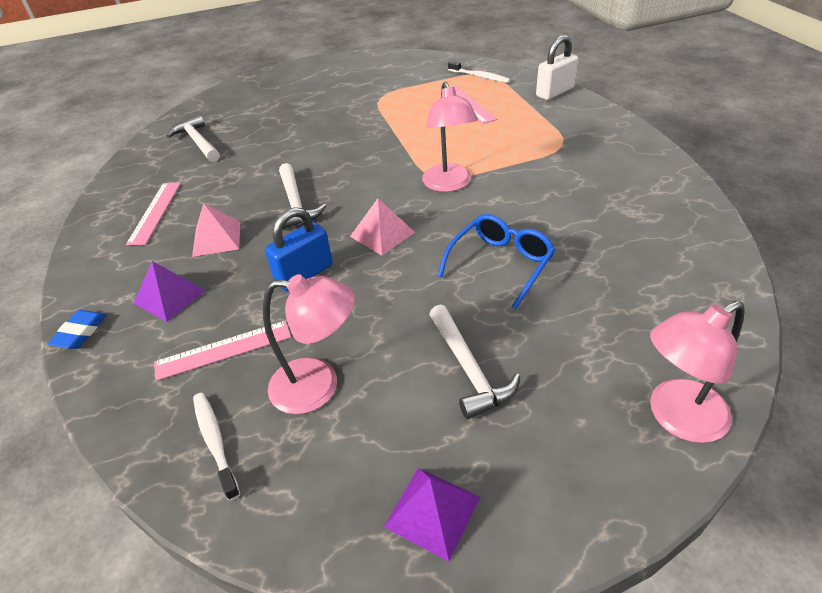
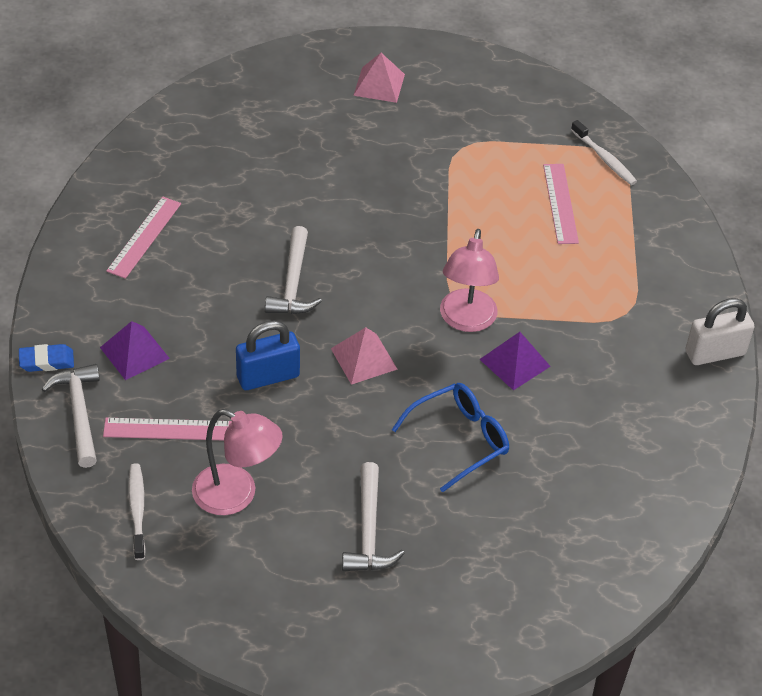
camera: 15 degrees right, 5 degrees up
(80, 332) = (46, 361): blue eraser -> blue eraser turned 45 degrees clockwise
(198, 142) = (217, 143): white hammer -> white hammer (79, 413)
(217, 238) = (198, 298): pink pyramid -> pink pyramid (379, 84)
(432, 512) = (280, 626): purple pyramid -> purple pyramid (515, 363)
(555, 92) = (678, 225): white padlock -> white padlock (715, 353)
(676, 418) = (510, 636): pink lamp -> none

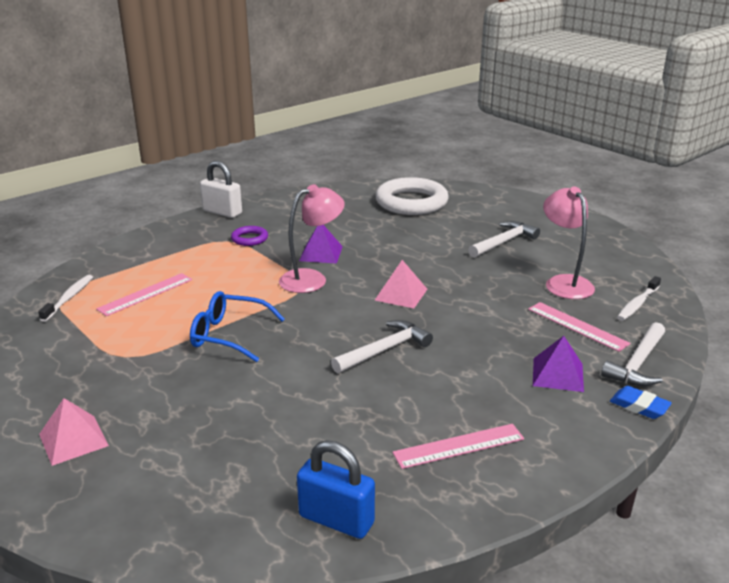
camera: 130 degrees left, 20 degrees down
(268, 376) = (475, 316): blue padlock -> blue padlock (336, 520)
(459, 440) = (404, 245): blue glasses -> blue glasses (229, 335)
(567, 541) = (411, 202): none -> white ring
(612, 332) = (249, 239): none -> purple ring

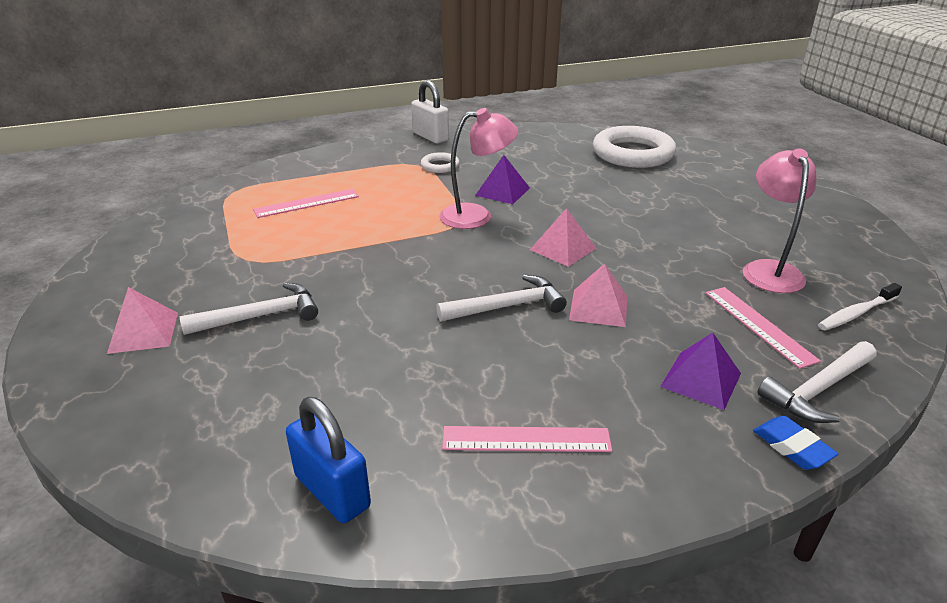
camera: 20 degrees right, 5 degrees up
(69, 298) = (237, 195): white toothbrush -> none
(229, 335) = (357, 258): blue glasses -> none
(249, 239) = (440, 166): purple ring -> white ring
(456, 336) = (598, 307): none -> pink pyramid
(503, 242) = (717, 211): white hammer -> white hammer (260, 316)

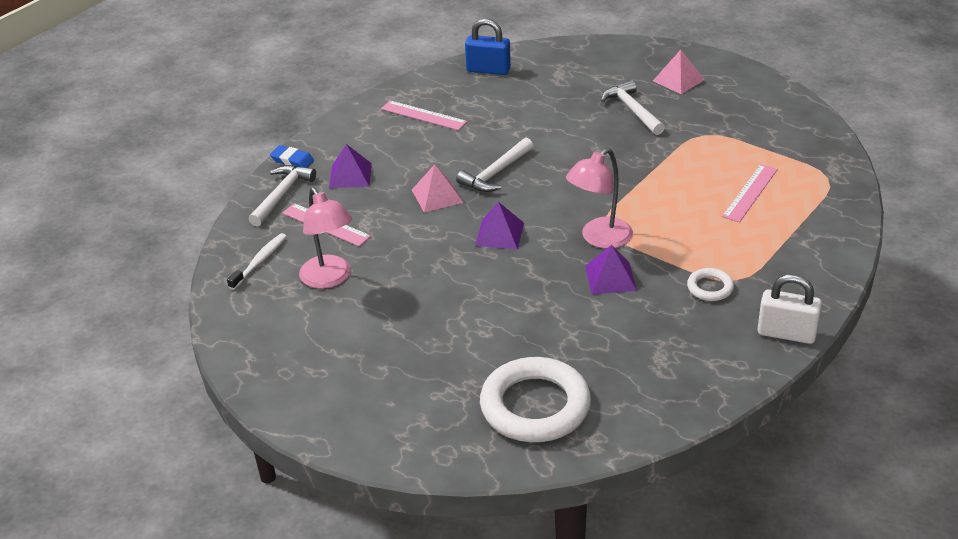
camera: 150 degrees right, 5 degrees up
(260, 316) = (632, 110): white hammer -> white hammer turned 120 degrees clockwise
(526, 439) = (423, 115): pink ruler -> pink ruler turned 60 degrees clockwise
(563, 249) = (499, 234): pink pyramid -> purple pyramid

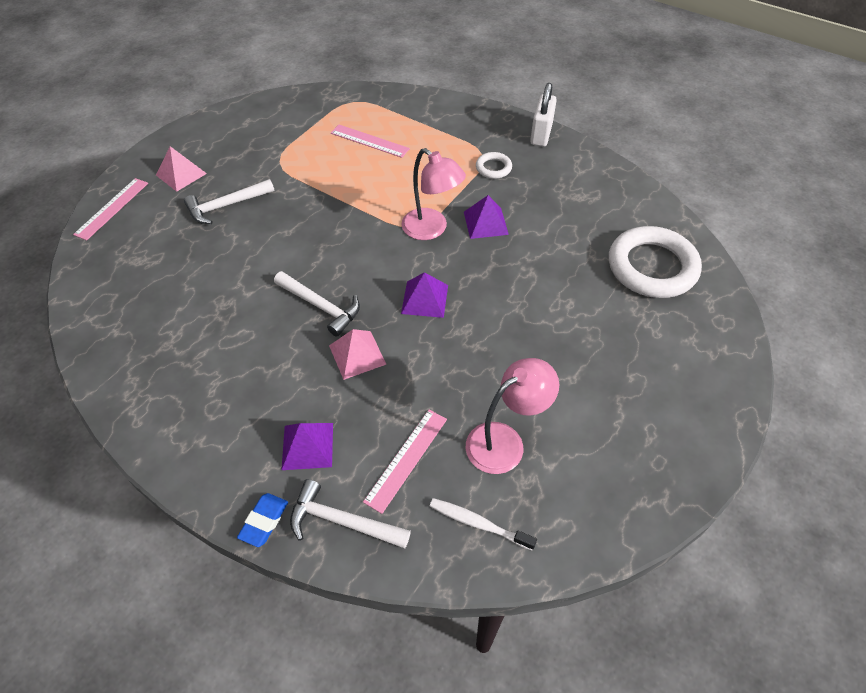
camera: 95 degrees left, 15 degrees up
(423, 115) = (190, 380): pink ruler -> pink ruler (112, 208)
(488, 70) = (106, 323): blue padlock -> none

